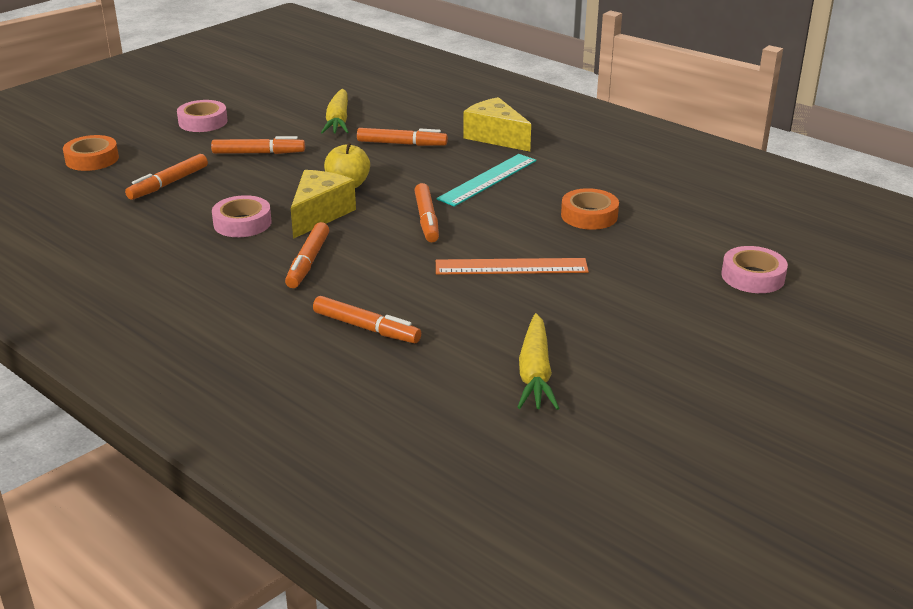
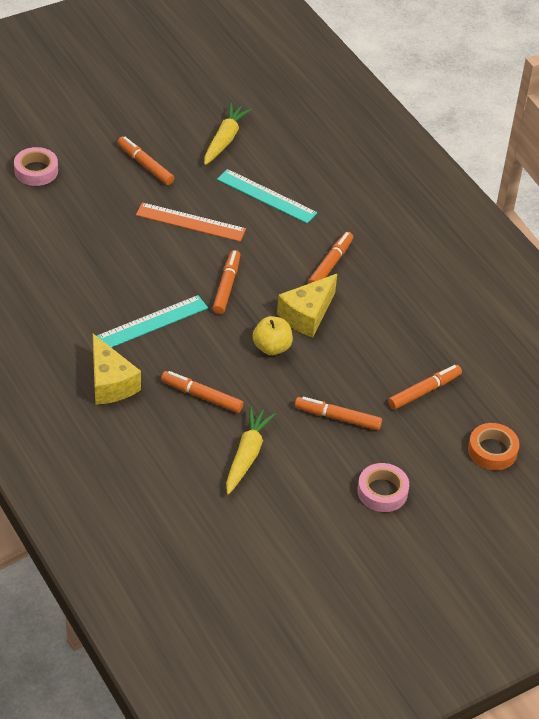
camera: 165 degrees left, 15 degrees up
(242, 223) = (370, 321): pink tape -> none
(366, 328) = (309, 196): orange marker -> orange marker (145, 165)
(428, 315) = (266, 196): none -> turquoise ruler
(589, 215) = (101, 257): orange tape -> none

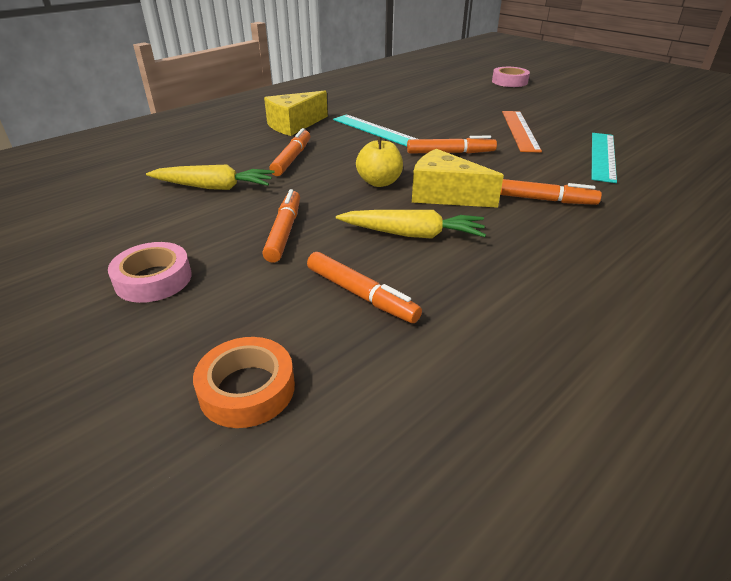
camera: 80 degrees right, 10 degrees down
(145, 165) = (567, 108): orange marker -> none
(224, 140) = (652, 131): yellow carrot -> yellow carrot (412, 234)

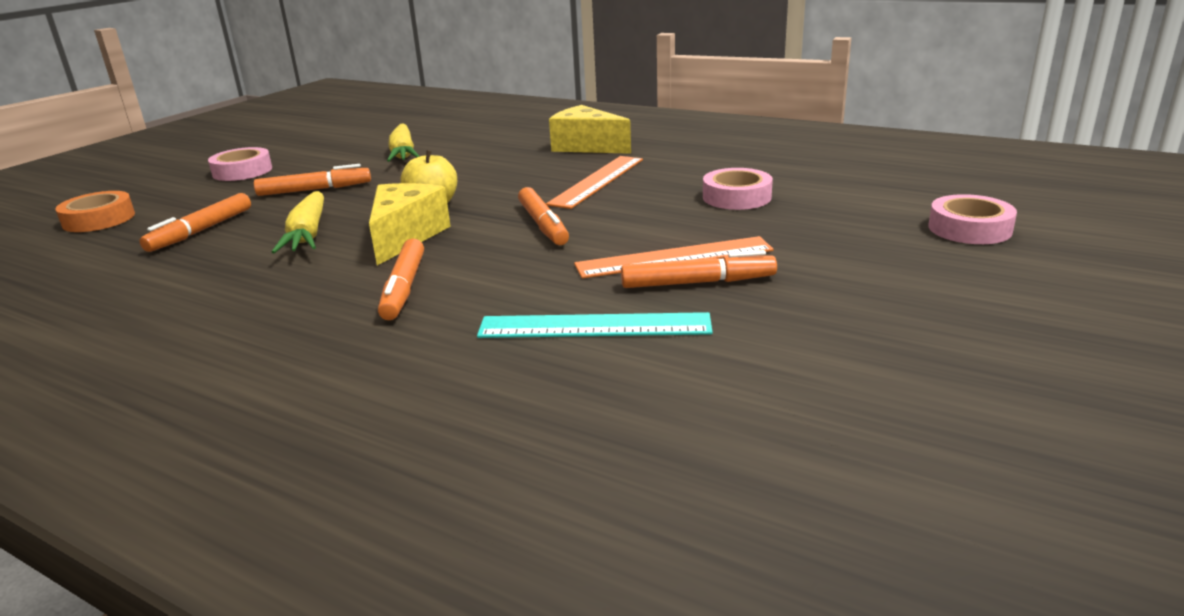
camera: 75 degrees right, 10 degrees down
(292, 158) = (483, 163): orange marker -> orange marker (698, 283)
(377, 131) = (597, 181): turquoise ruler -> orange ruler
(438, 107) = (736, 197): none -> pink tape

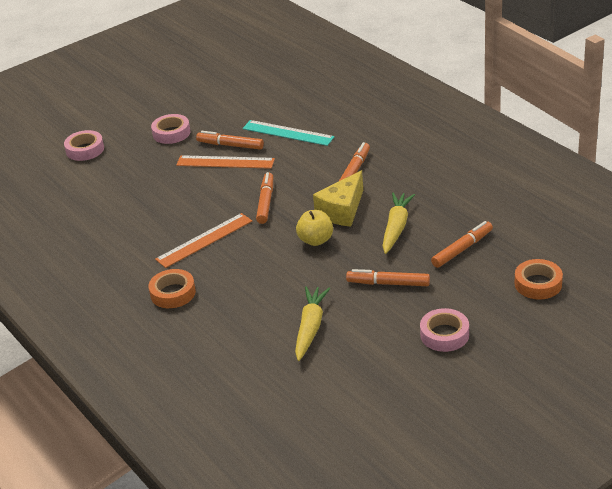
camera: 155 degrees left, 10 degrees up
(586, 146) = (173, 293): yellow cheese -> orange tape
(736, 197) = (148, 201): pink tape -> pink tape (171, 133)

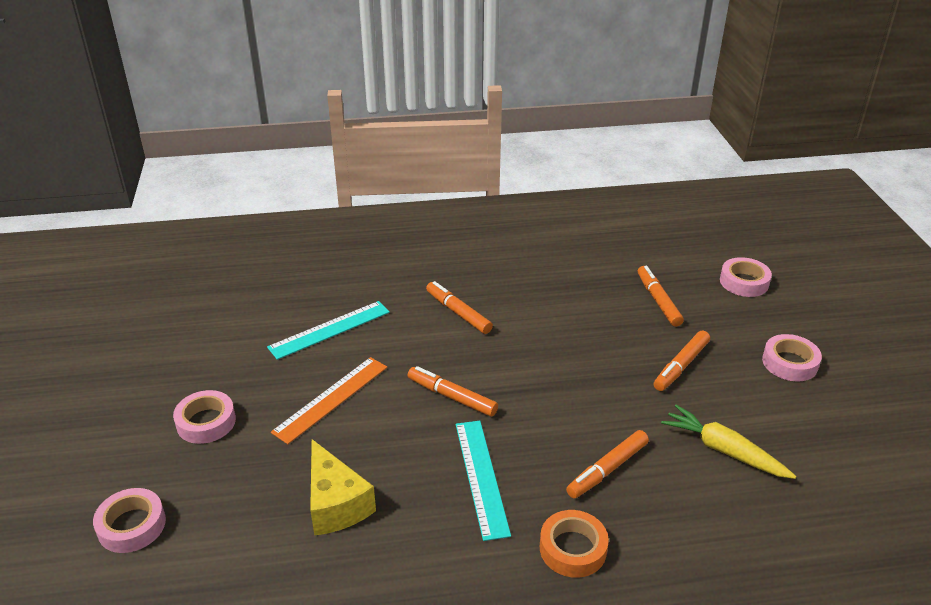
camera: 65 degrees left, 0 degrees up
(204, 240) = (481, 477): orange ruler -> turquoise ruler
(230, 145) = (299, 382): orange marker -> orange marker (607, 469)
(316, 240) = (562, 386): yellow apple -> none
(342, 211) = (524, 348): yellow cheese -> yellow cheese (335, 504)
(396, 228) = (588, 325): yellow carrot -> none
(538, 284) = (744, 282): orange tape -> pink tape

